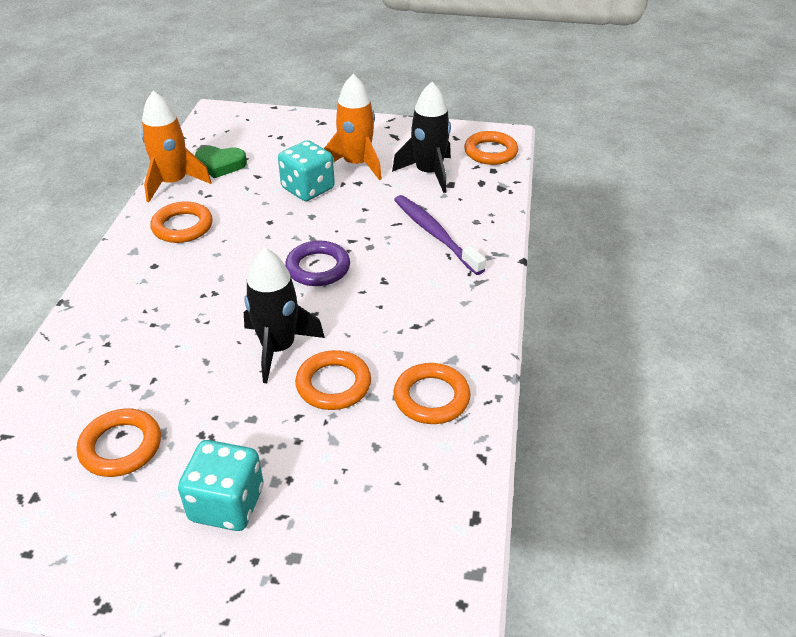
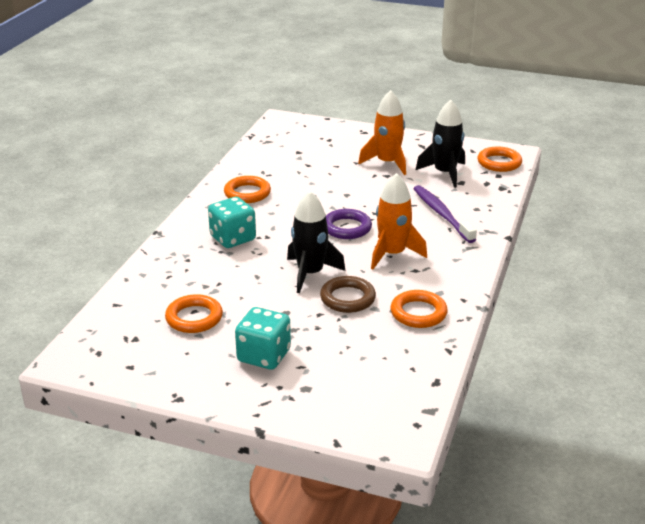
camera: 10 degrees right, 10 degrees down
(174, 183) = (243, 164): orange rocket -> orange rocket (393, 254)
(220, 165) = (280, 155): green heart -> none
(308, 189) = (346, 176): turquoise dice -> turquoise dice (233, 238)
(333, 384) = (347, 298): orange ring -> brown ring

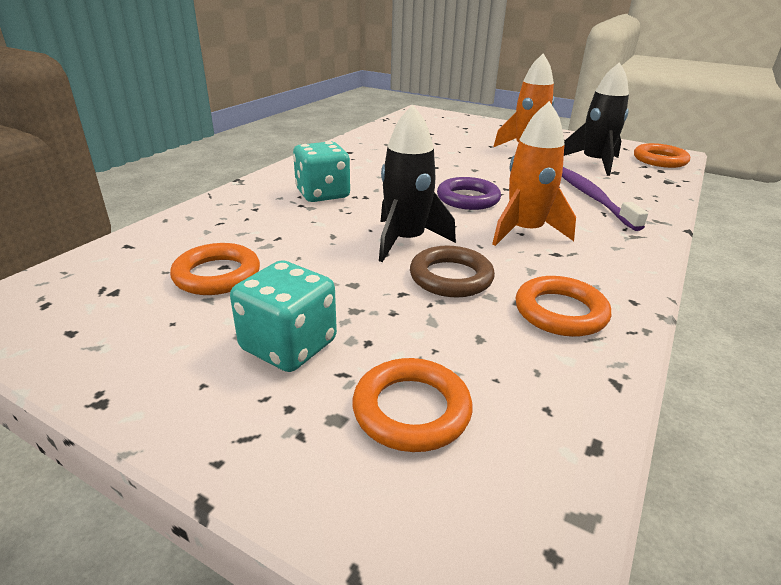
camera: 10 degrees right, 0 degrees up
(247, 193) = (360, 158): orange ring -> orange ring (411, 410)

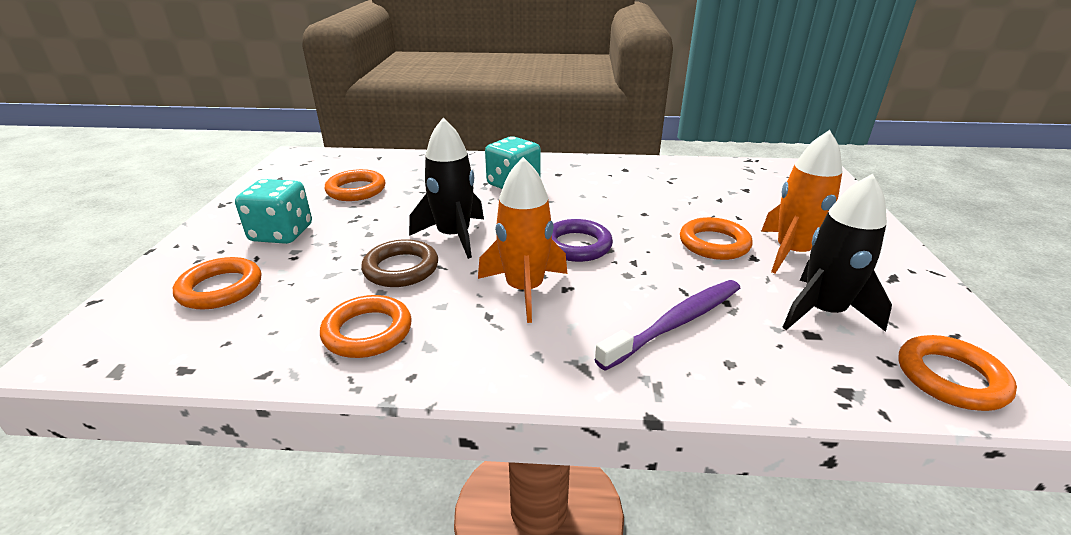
camera: 65 degrees right, 0 degrees up
(499, 162) = (714, 243): none -> orange ring

